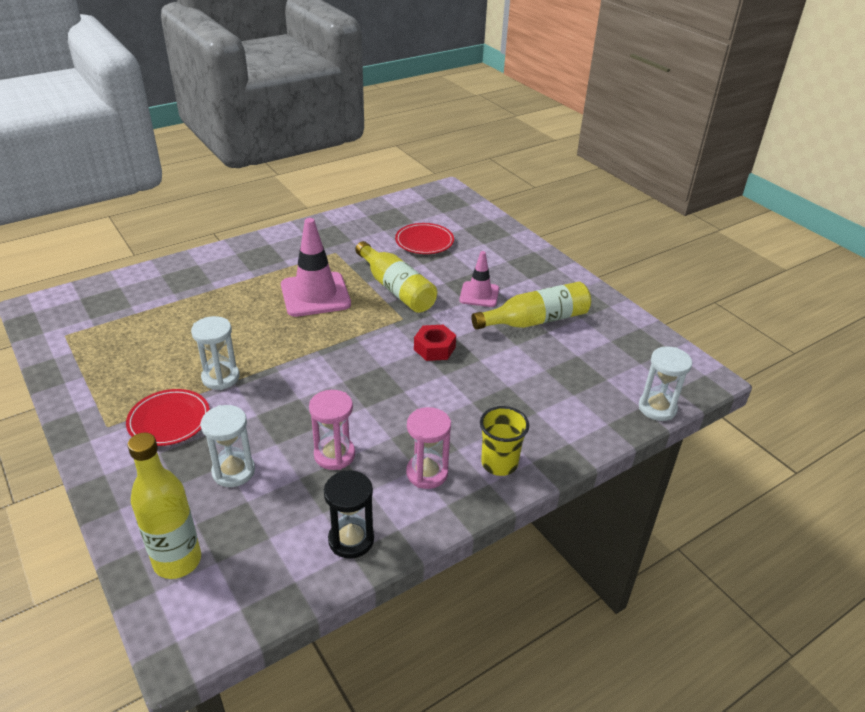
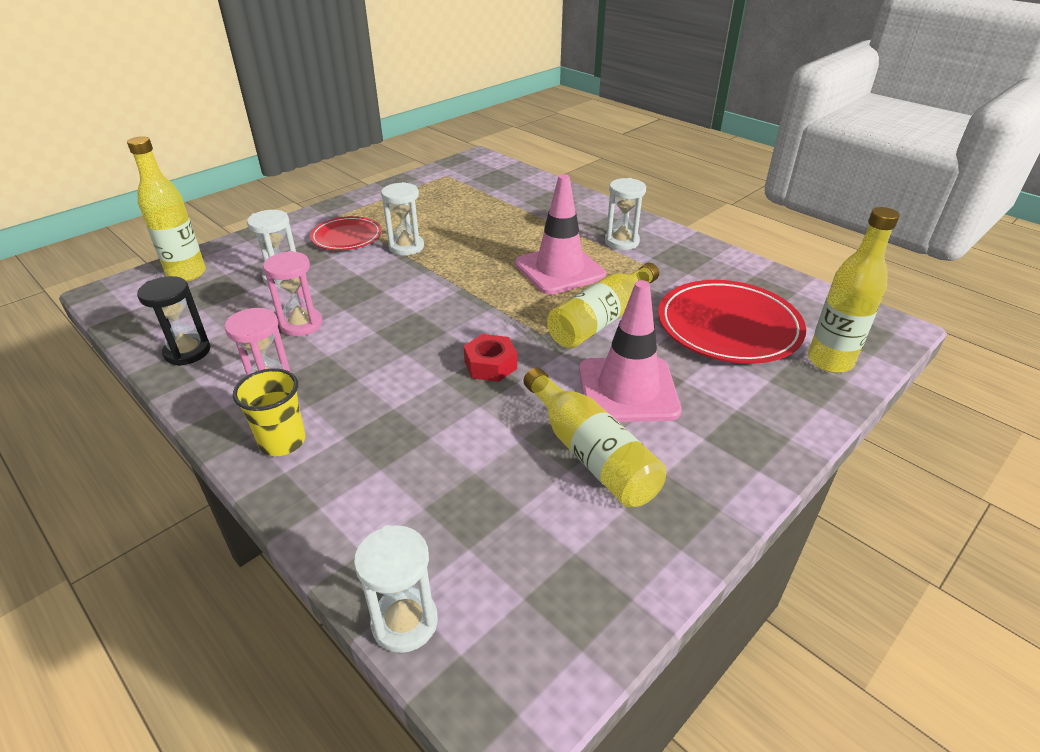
camera: 80 degrees right, 0 degrees up
(287, 257) = (621, 242): none -> white hourglass
(424, 241) = (728, 326): red plate -> red plate, size x1.68
(472, 219) = (830, 361): none -> yellow bottle
(479, 294) = (628, 390): pink traffic cone -> pink traffic cone, size x1.69

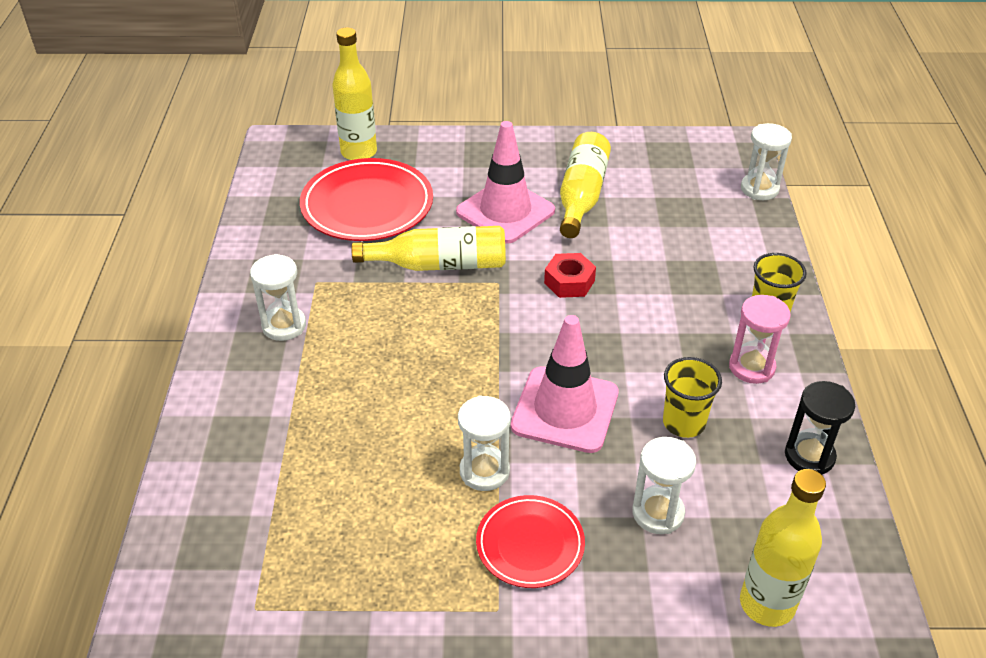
camera: 135 degrees left, 5 degrees up
(301, 324) = (684, 423): pink hourglass -> yellow cup
(559, 270) = (390, 332): pink traffic cone -> pink traffic cone (565, 409)

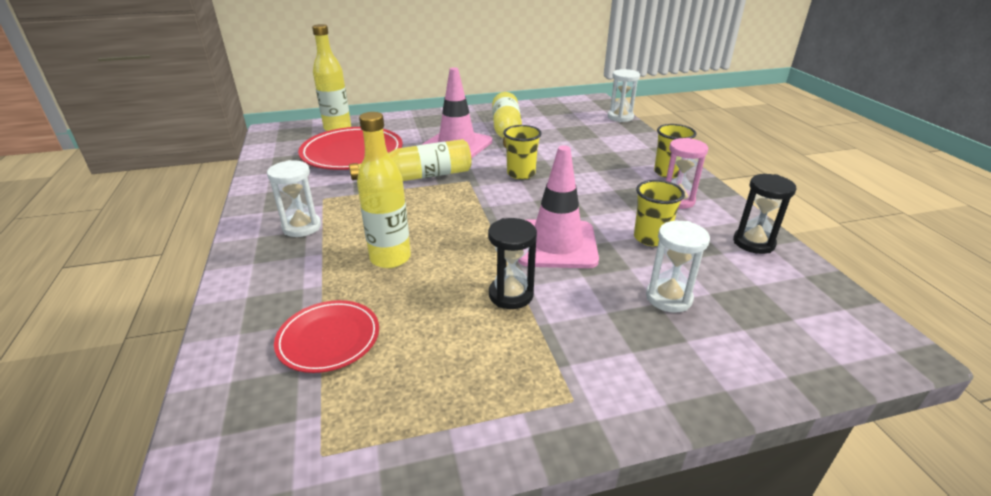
camera: 15 degrees left, 10 degrees down
(484, 471) = (511, 295): white hourglass -> black hourglass
(530, 544) = (576, 340): red plate -> red plate (328, 339)
(569, 282) = (521, 174): red nut -> yellow cup
(767, 604) = (798, 345): yellow bottle -> yellow bottle (390, 258)

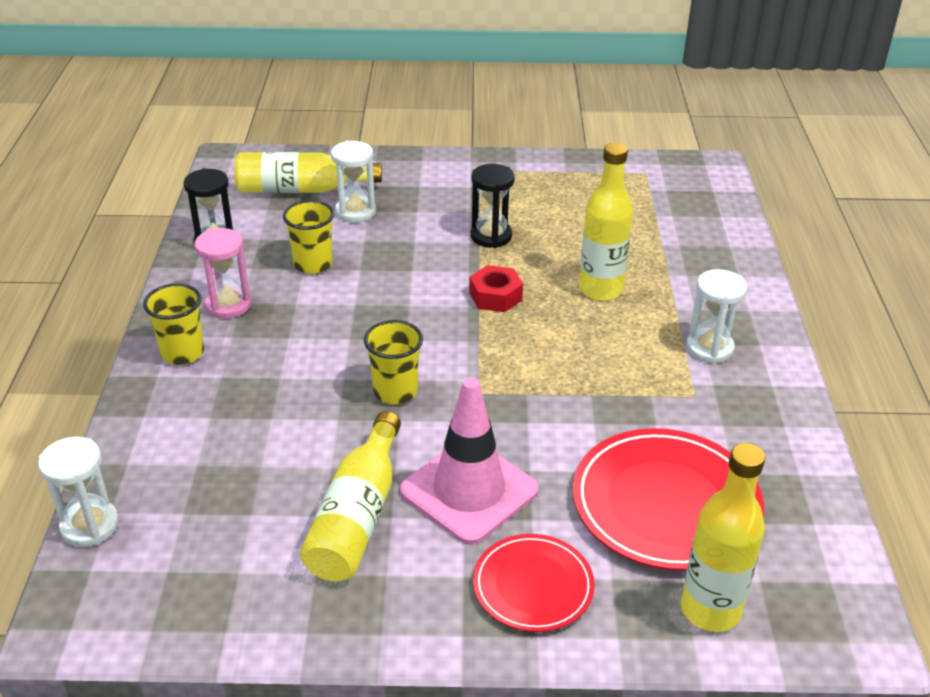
camera: 165 degrees left, 5 degrees up
(328, 339) = (653, 229): red plate -> red plate (533, 586)
(419, 176) = (551, 415): yellow bottle -> yellow bottle (301, 189)
(482, 238) = (495, 296): none -> red nut
(556, 244) = (418, 275): pink traffic cone -> none

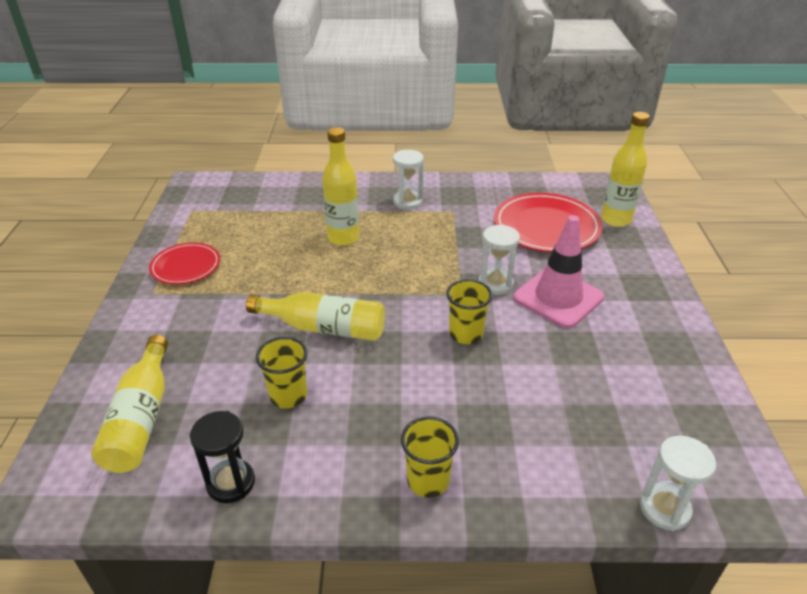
camera: 90 degrees left, 0 degrees up
(228, 305) = (351, 454): pink hourglass -> none
(355, 212) = (200, 371): white hourglass -> white hourglass (495, 284)
(357, 516) = (597, 347): yellow bottle -> yellow bottle (324, 328)
(491, 236) = (263, 287): black hourglass -> none
(495, 296) = (348, 285): red nut -> none
(533, 586) = (625, 274): red plate -> red plate (186, 266)

